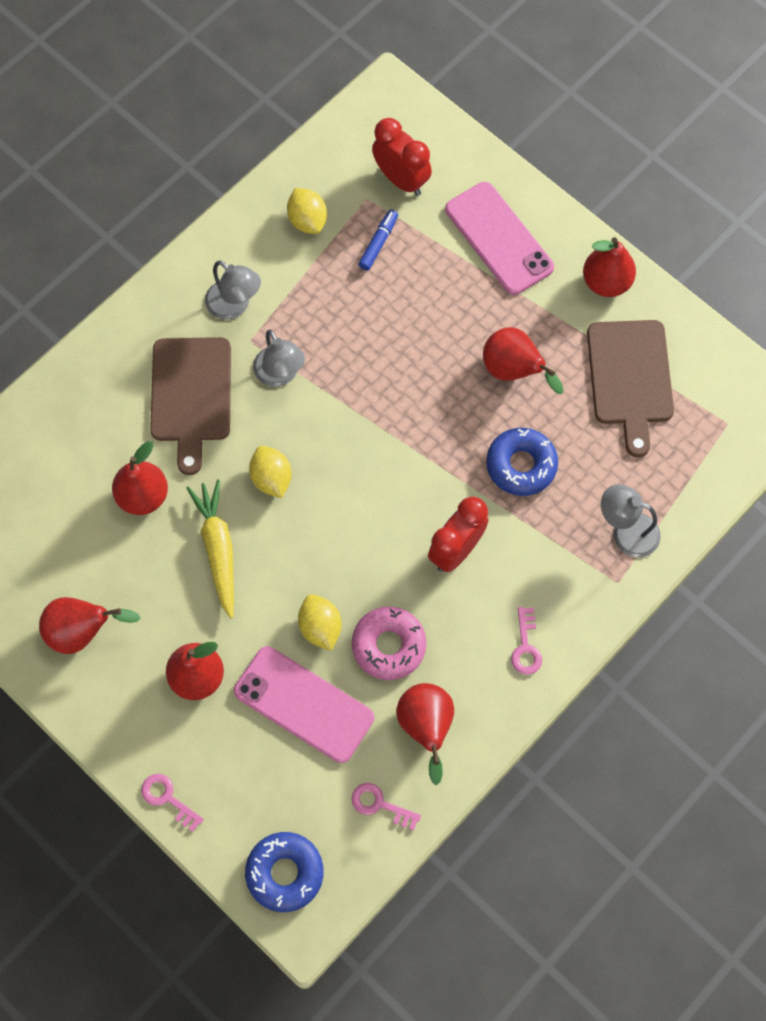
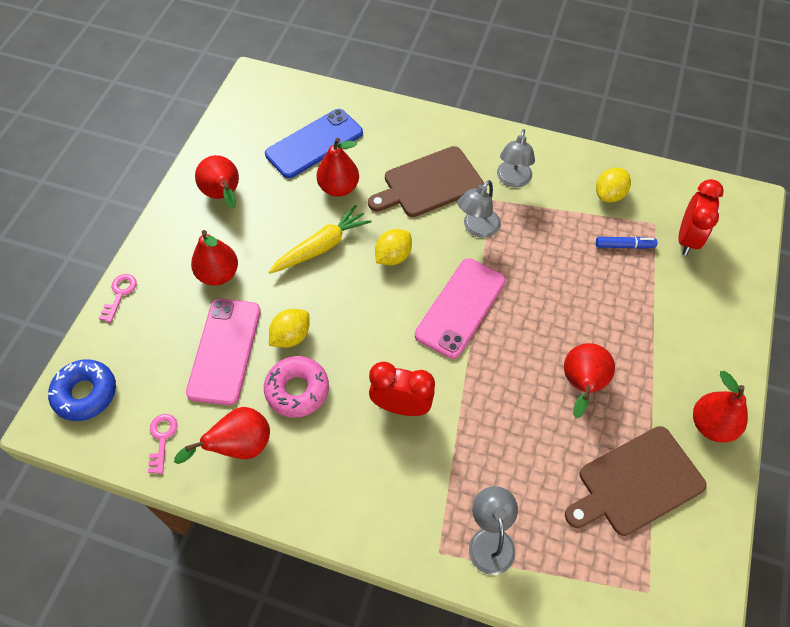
camera: 65 degrees right, 10 degrees down
(59, 496) = (314, 143): none -> blue phone
(499, 238) = (689, 326): pink phone -> pink phone (460, 307)
(521, 465) = (502, 425): blue donut -> none
(526, 646) = (343, 497): pink key -> none

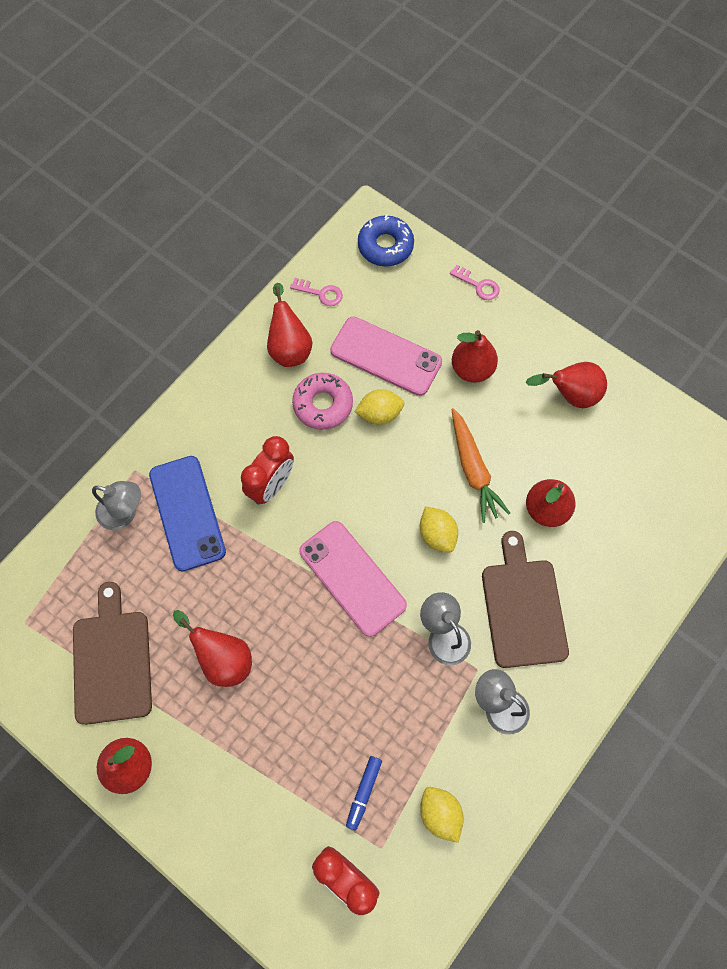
camera: 110 degrees right, 10 degrees up
(291, 336) = (379, 414): yellow lemon -> yellow lemon turned 75 degrees counterclockwise
(314, 143) = (619, 503): blue phone -> blue phone (187, 513)
(322, 246) = (473, 470): yellow carrot -> orange carrot

